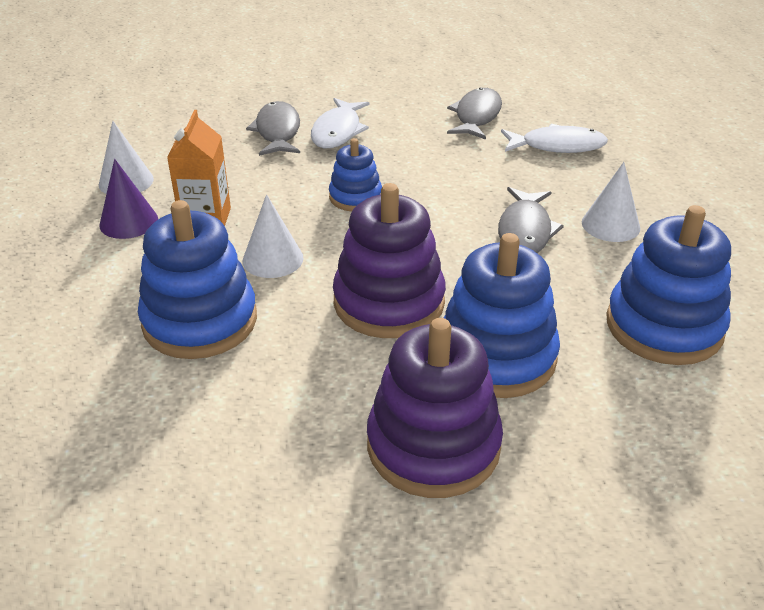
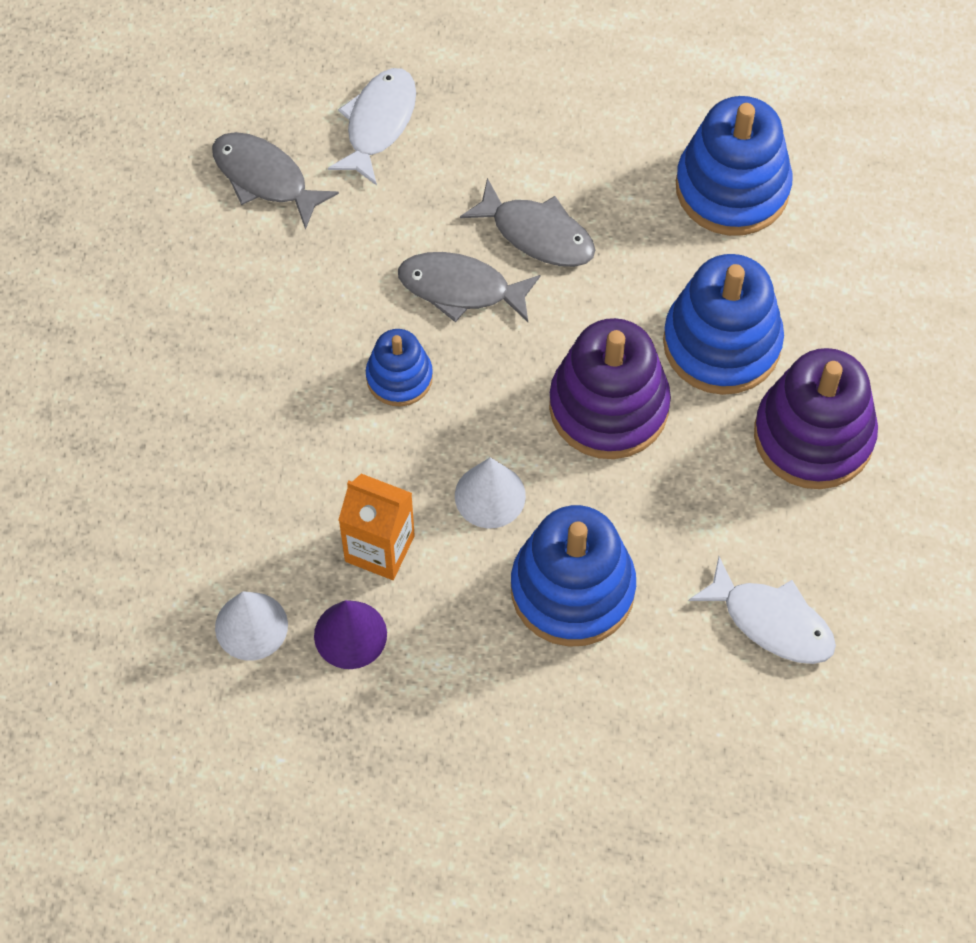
camera: 70 degrees left, 25 degrees up
(277, 131) = (199, 421): grey fish -> grey fish (461, 288)
(338, 131) = (231, 350): white fish -> white fish (771, 621)
(610, 225) = (558, 150): white cone -> none

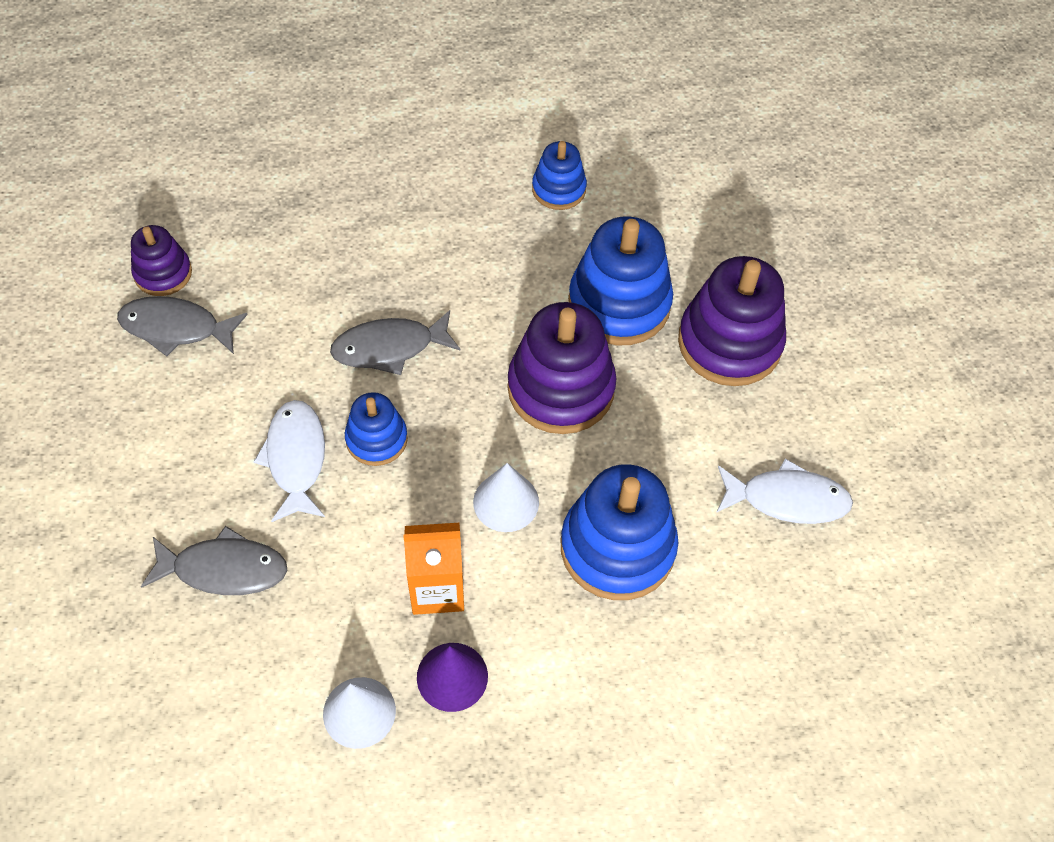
camera: 30 degrees left, 5 degrees down
(279, 114) = (163, 273): none -> purple stacking toy
(378, 123) = (251, 249): white fish -> white fish (296, 458)
(537, 234) = (428, 281): grey fish -> grey fish (224, 569)
(732, 188) = (558, 189): blue stacking toy -> blue stacking toy, size x0.56

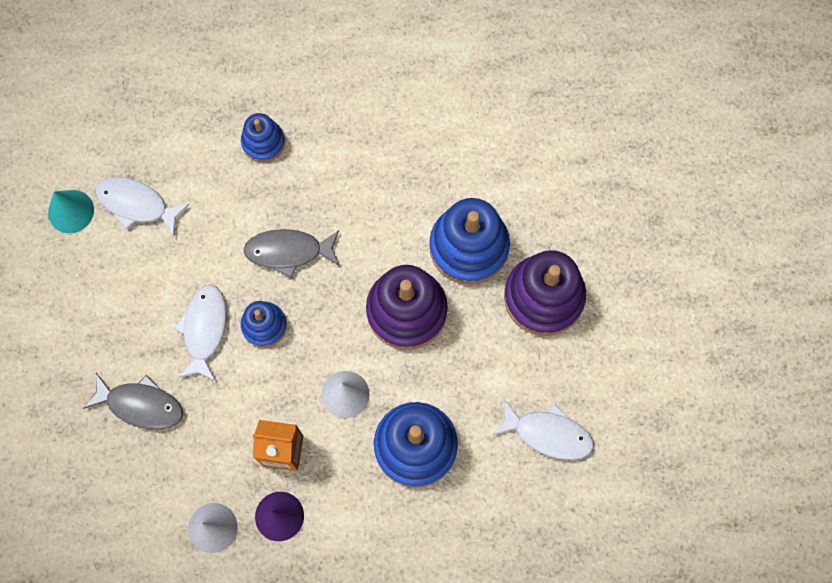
camera: 15 degrees right, 15 degrees up
(87, 350) = (71, 211): none -> turquoise cone
(163, 273) = (134, 155): purple stacking toy -> none
(176, 328) = (137, 204): grey fish -> white fish
(558, 189) = (448, 134): blue stacking toy -> blue stacking toy (263, 142)

